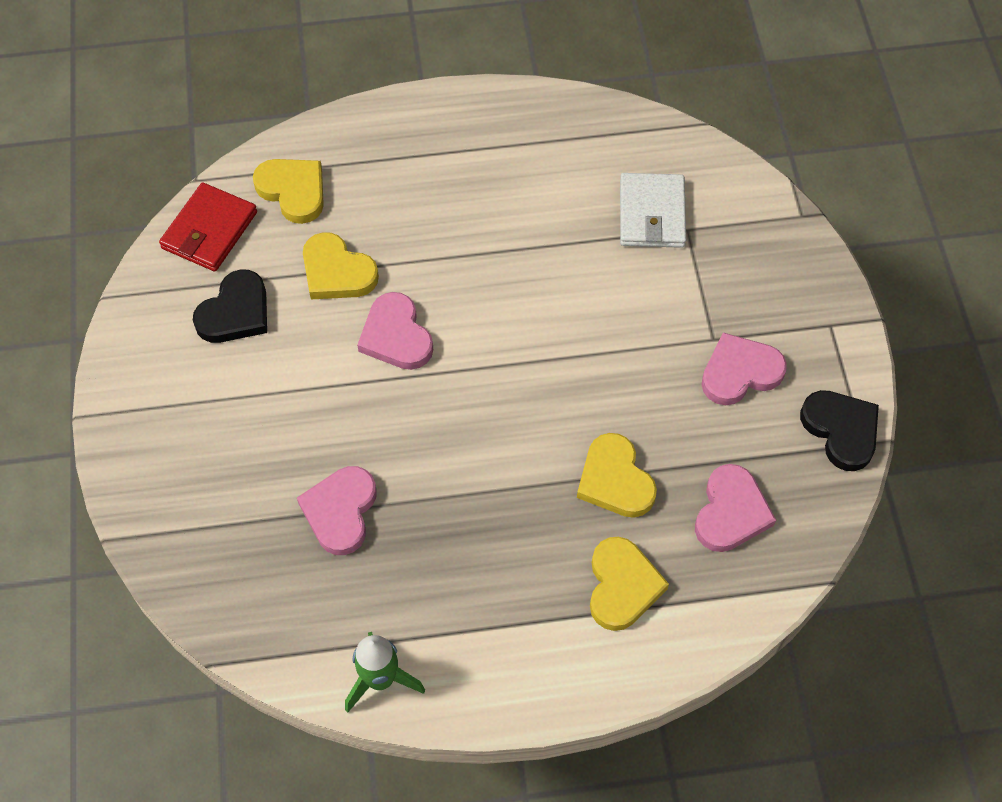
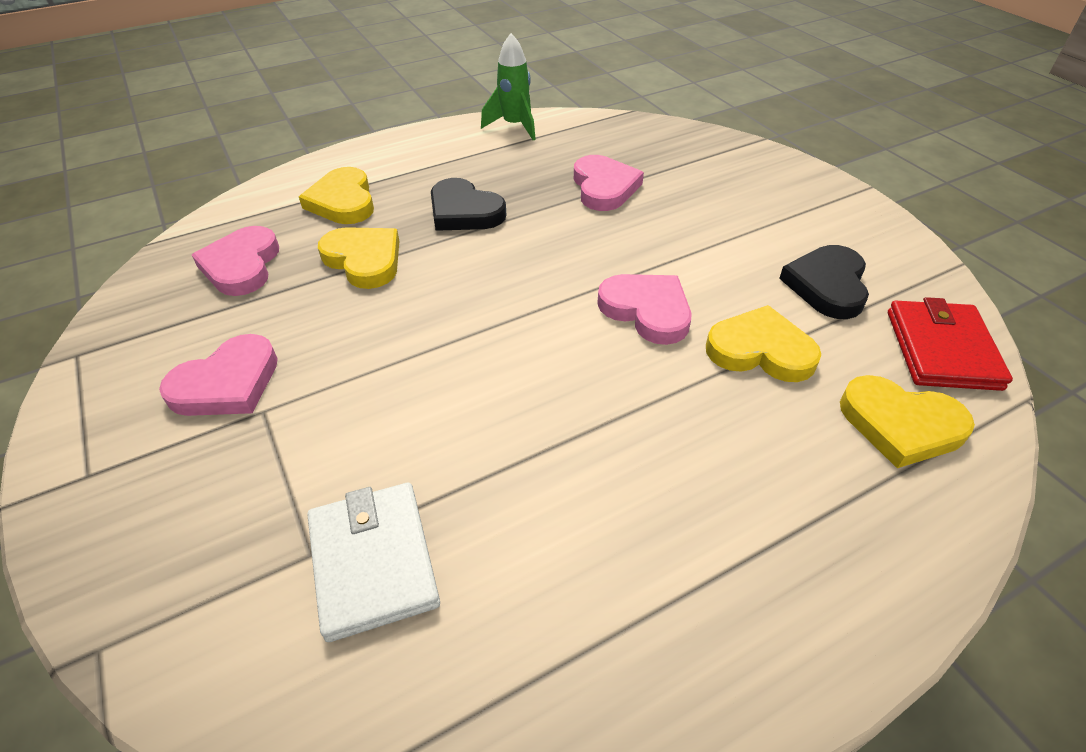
camera: 160 degrees right, 15 degrees down
(841, 430) = (102, 359): black heart -> black heart (464, 211)

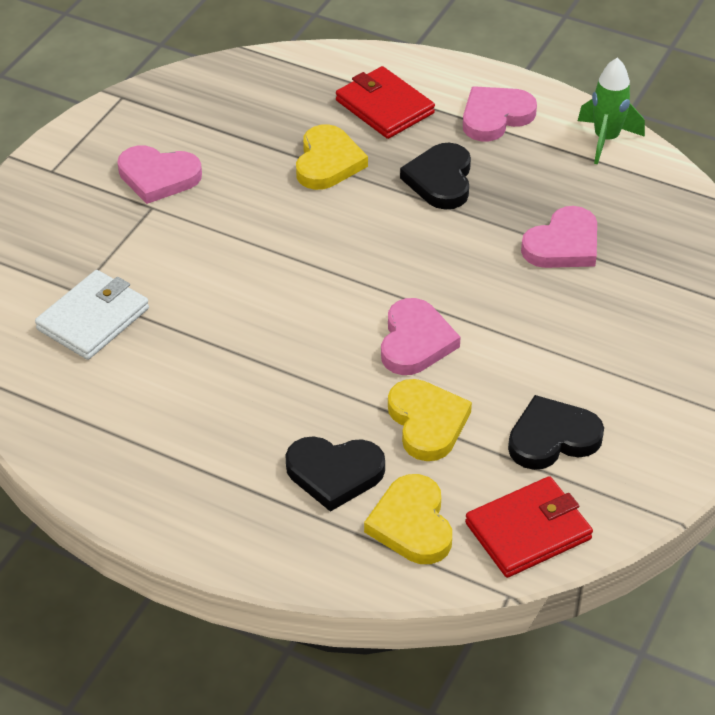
camera: 55 degrees right, 0 degrees up
(241, 265) = (263, 107): pink heart -> pink heart (495, 117)
(343, 201) = (384, 107): yellow heart -> red wallet
(794, 451) = (334, 473): none -> black heart

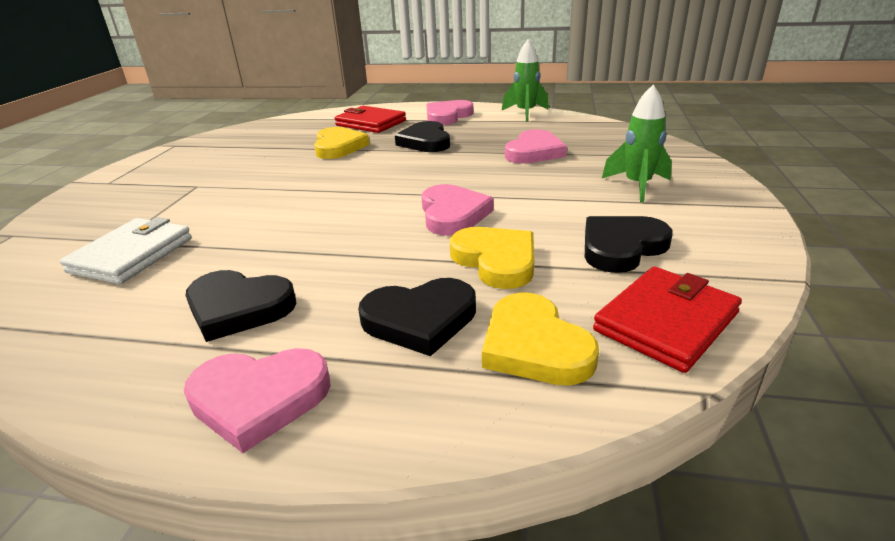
camera: 15 degrees left, 15 degrees down
(158, 177) = (203, 172): pink heart -> pink heart (259, 399)
(189, 419) = (238, 308): none -> black heart
(637, 348) = (637, 186): none -> green rocket

